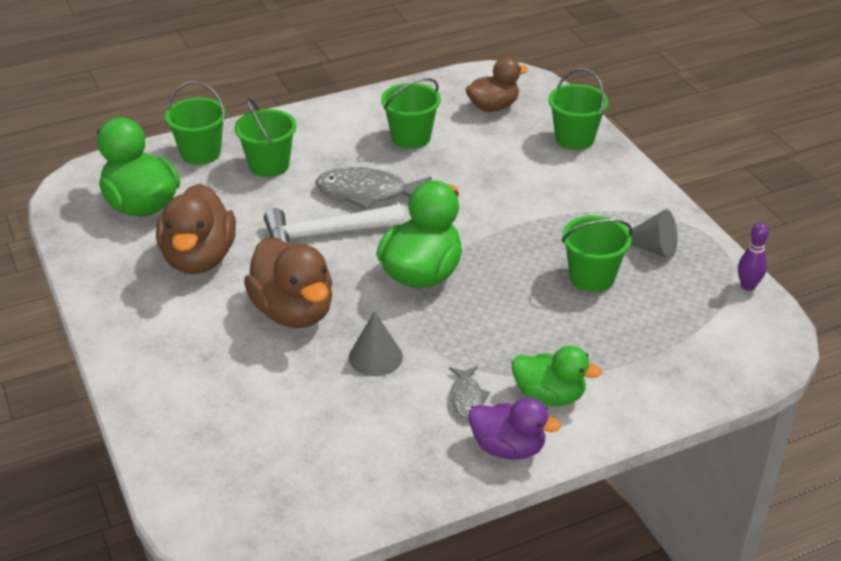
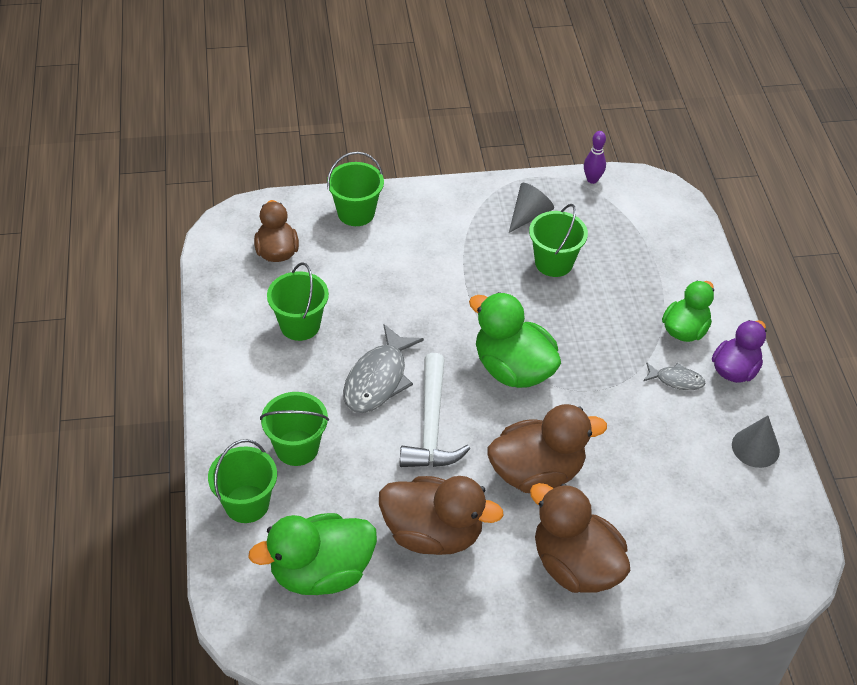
camera: 75 degrees left, 10 degrees up
(186, 356) = (575, 565): none -> brown duck
(375, 357) = (613, 427): grey cone -> grey cone (755, 447)

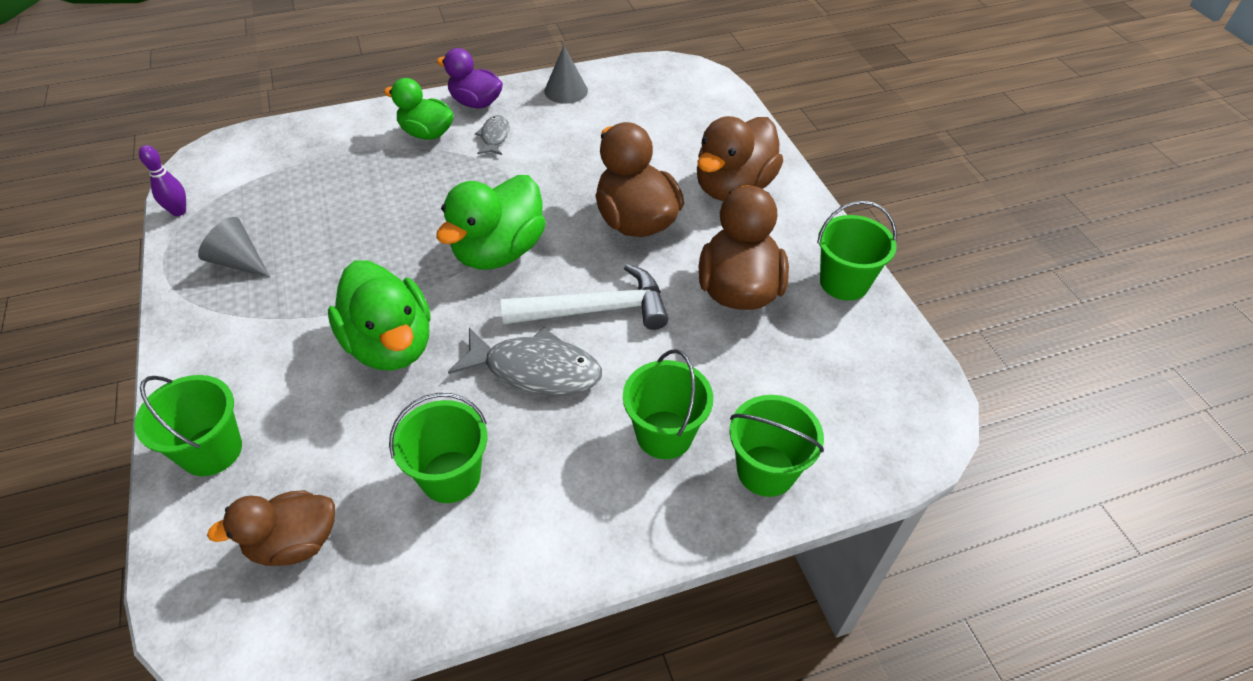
camera: 100 degrees left, 0 degrees up
(321, 572) = (826, 375): green duck -> green duck (390, 345)
(554, 263) = (326, 233): green bucket -> green bucket (844, 282)

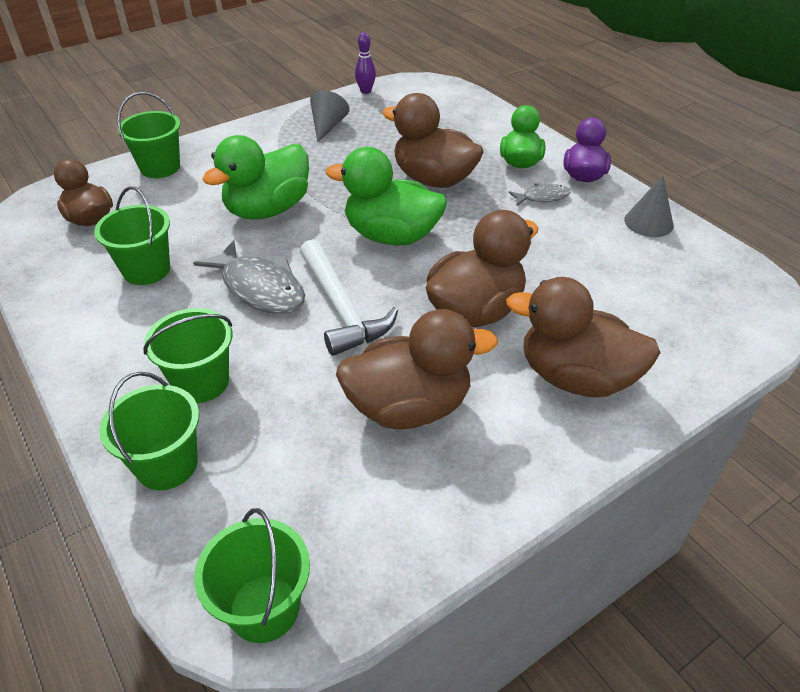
camera: 75 degrees right, 5 degrees down
(417, 199) = (433, 179): none -> brown duck
(536, 370) = (260, 288): grey fish -> grey fish turned 45 degrees counterclockwise
(844, 282) = (461, 506): green bucket -> green bucket (264, 608)

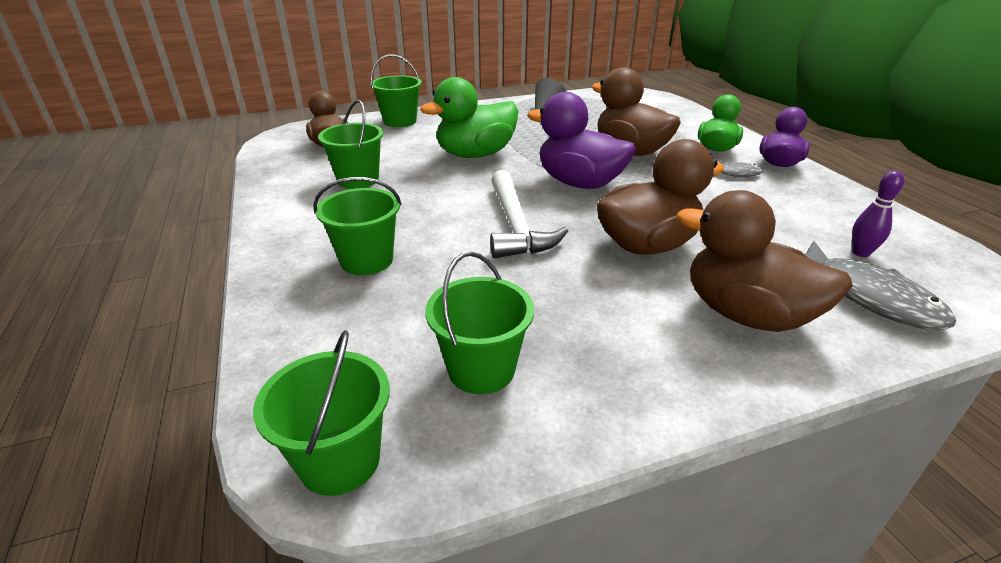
camera: 15 degrees right, 10 degrees down
(167, 465) = (306, 316): green bucket -> green bucket (481, 369)
(260, 288) = (447, 203): grey fish -> grey fish (868, 297)
(365, 91) = (586, 94): purple bowling pin -> purple bowling pin (860, 253)
(391, 236) = (579, 183): green duck -> purple duck
(409, 407) = (557, 310): brown duck -> none
(648, 222) = (845, 203): grey cone -> none

